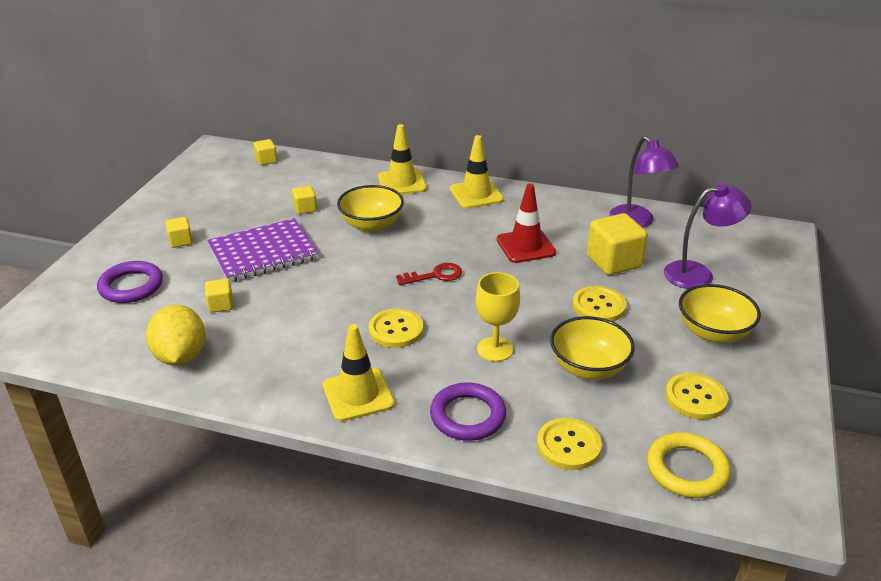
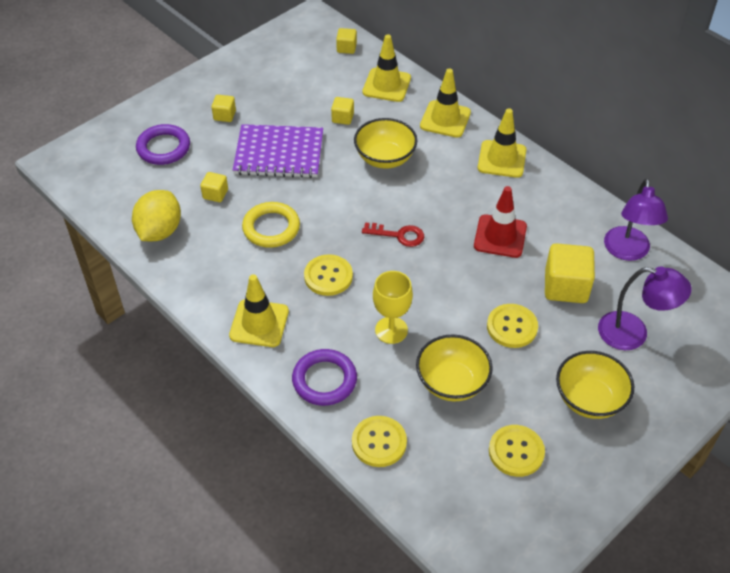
camera: 30 degrees right, 15 degrees up
(327, 175) = (386, 85): none -> yellow traffic cone
(687, 469) = (452, 507): yellow ring -> yellow ring (271, 228)

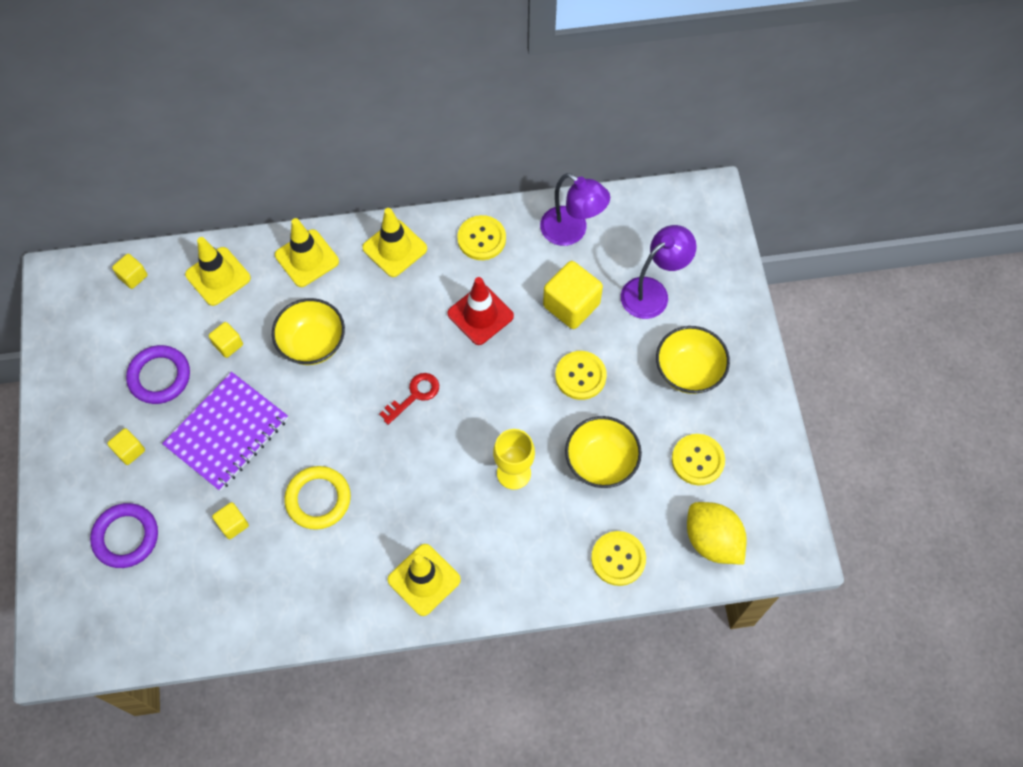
camera: 55 degrees left, 15 degrees up
(160, 231) = (240, 605): yellow lemon -> yellow lemon (712, 540)
(324, 380) = (526, 562): purple ring -> purple ring (159, 376)
(328, 276) = (415, 486): yellow button -> yellow button (481, 239)

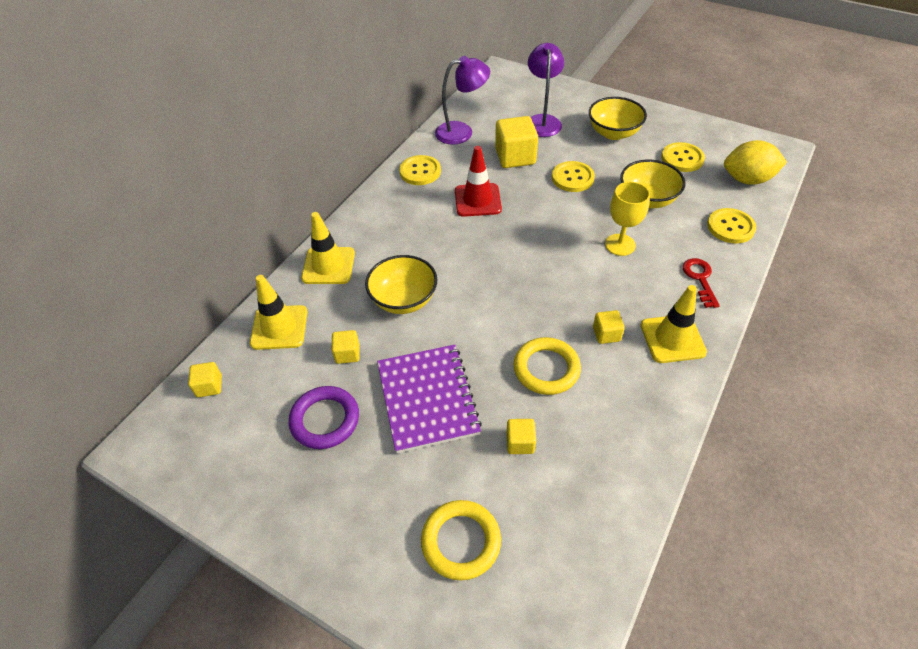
camera: 50 degrees left, 15 degrees down
(126, 537) = (461, 541): purple ring -> yellow ring
(129, 451) = (374, 486): yellow cube -> yellow cube (606, 334)
(394, 248) = (377, 215): yellow traffic cone -> none
(414, 395) = (507, 265): red key -> red key (700, 279)

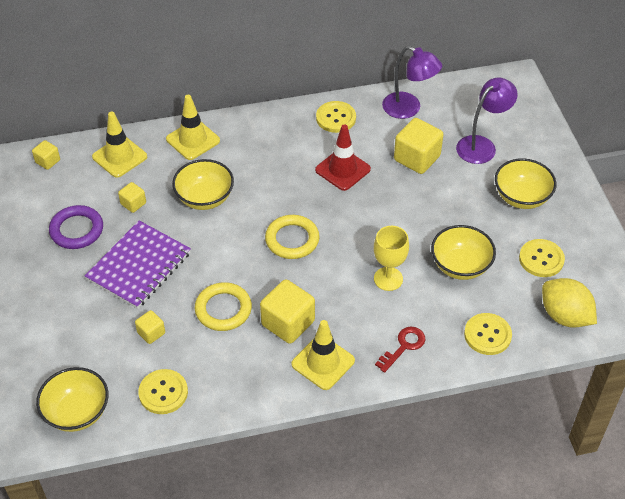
camera: 45 degrees right, 0 degrees up
(461, 541) = (58, 349): yellow ring -> yellow ring (292, 239)
(563, 580) = (77, 412): none -> yellow bowl
(572, 178) = (433, 206): yellow button -> yellow button (163, 392)
(606, 334) = (288, 323): yellow cube -> yellow cube, size x1.90

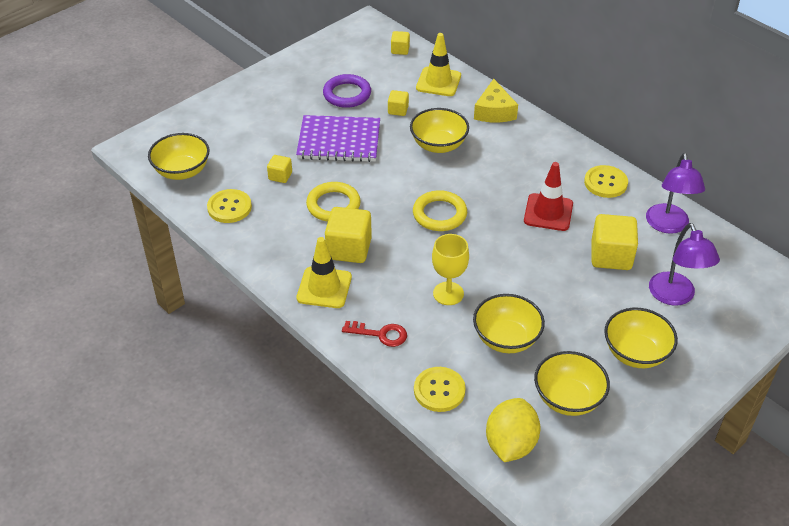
camera: 60 degrees right, 5 degrees down
(193, 140) = (494, 111): yellow traffic cone -> yellow cheese
(482, 145) = (675, 296): purple lamp -> purple lamp turned 60 degrees clockwise
(541, 259) = (568, 398): yellow button -> yellow bowl

